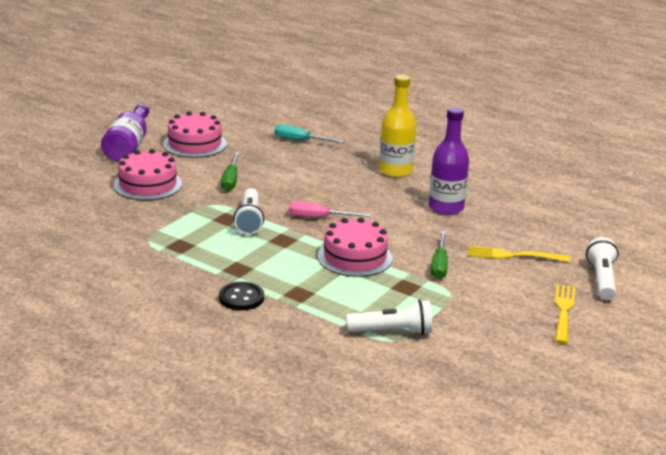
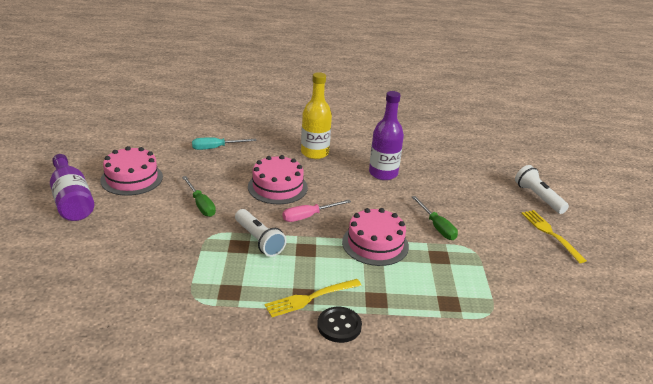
camera: 35 degrees left, 5 degrees up
(148, 184) = (132, 236): pink cake -> pink cake (277, 187)
(392, 331) = (479, 305): white flashlight -> none
(513, 255) = (469, 198): yellow fork -> yellow fork (310, 298)

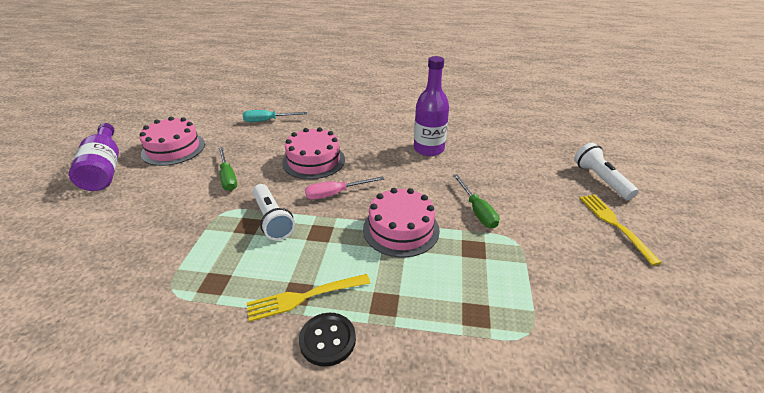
camera: 10 degrees right, 5 degrees up
(314, 153) = (363, 127): yellow bottle -> none

